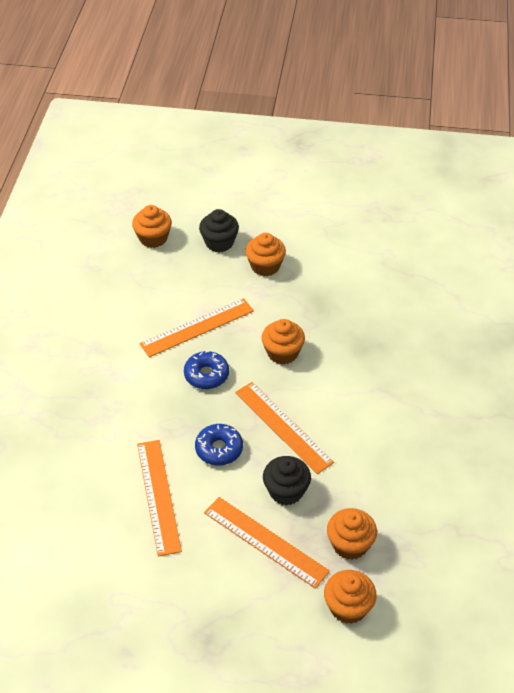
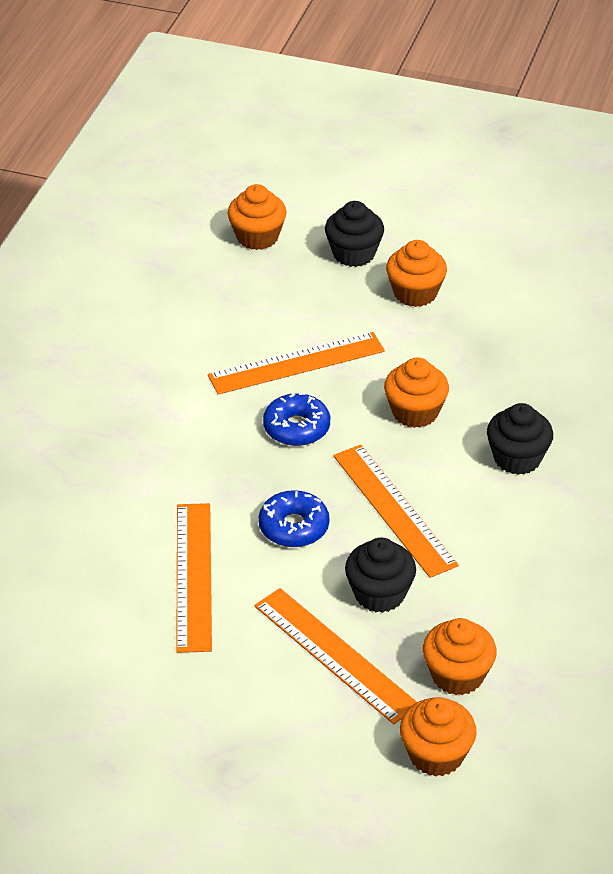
camera: 10 degrees right, 5 degrees down
(356, 377) = (517, 458): none -> black cupcake

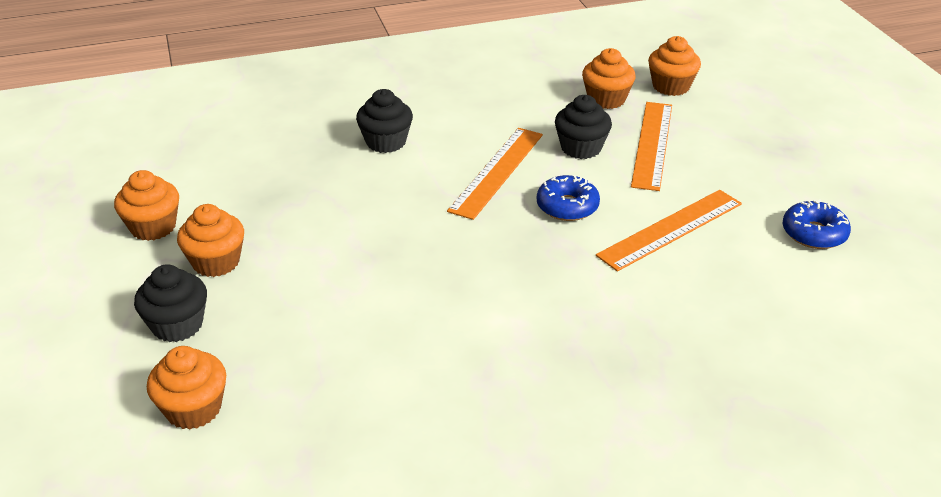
camera: 125 degrees left, 5 degrees down
(296, 363) = (379, 287): orange ruler -> none
(296, 428) = (461, 251): blue donut -> blue donut (814, 233)
(415, 412) = (380, 202): orange cupcake -> orange cupcake (153, 227)

